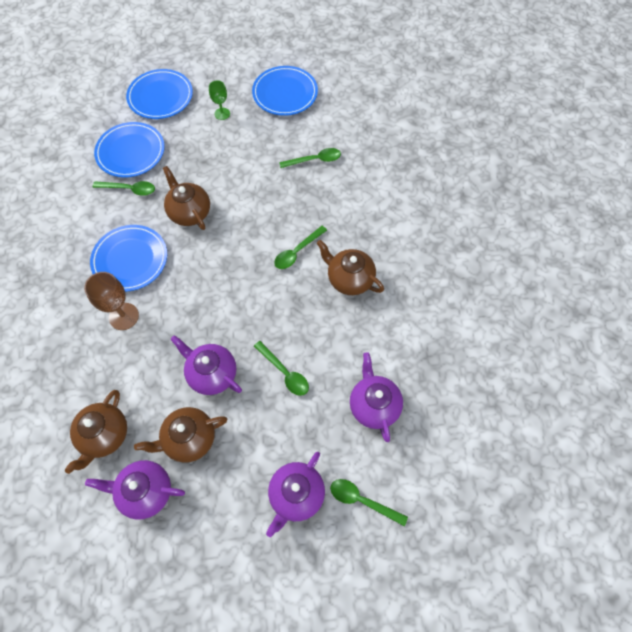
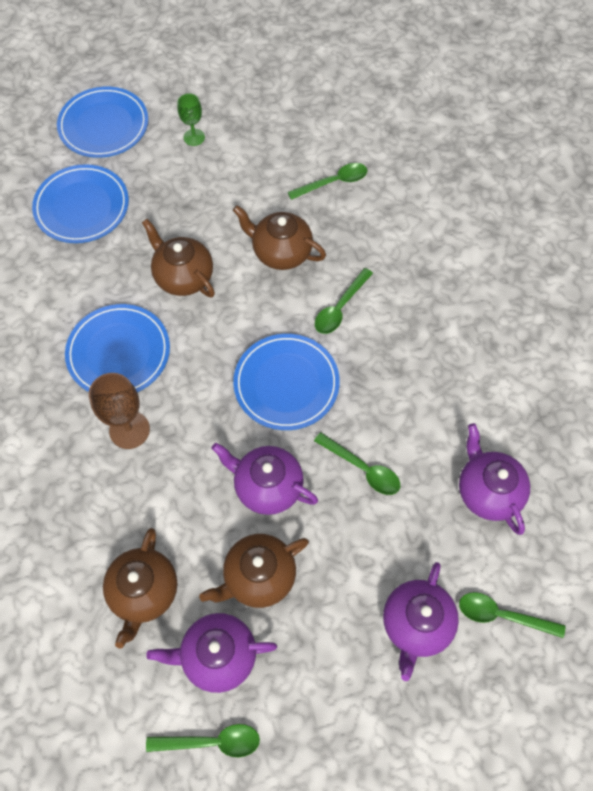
camera: 10 degrees left, 0 degrees up
(129, 189) = (93, 258): green spoon -> green spoon (211, 741)
(285, 93) = (272, 98): blue plate -> blue plate (286, 383)
(349, 279) = (417, 333): brown teapot -> brown teapot (281, 252)

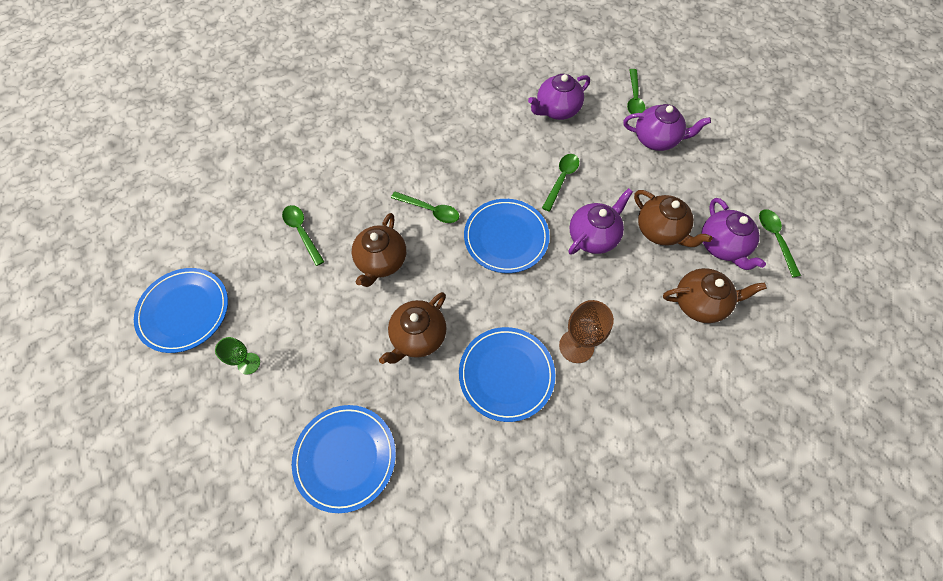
camera: 100 degrees left, 0 degrees up
(104, 125) = (231, 465): blue plate -> blue plate (184, 311)
(267, 486) = (593, 236): purple teapot -> purple teapot turned 150 degrees counterclockwise

